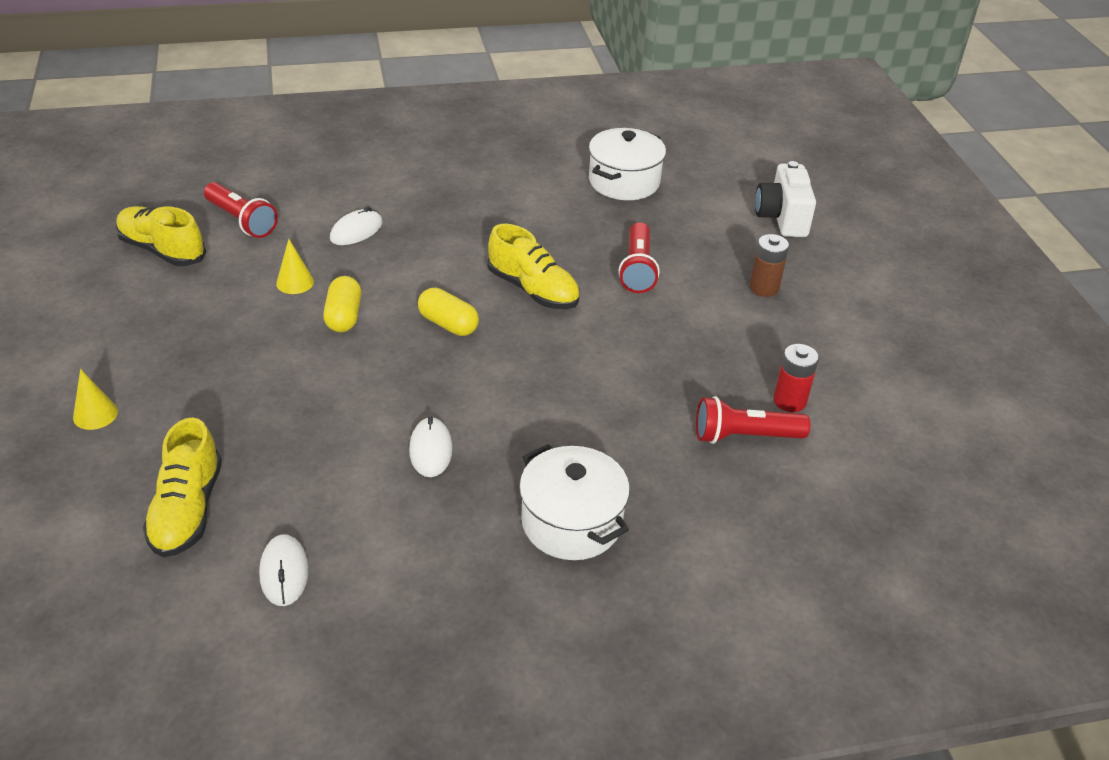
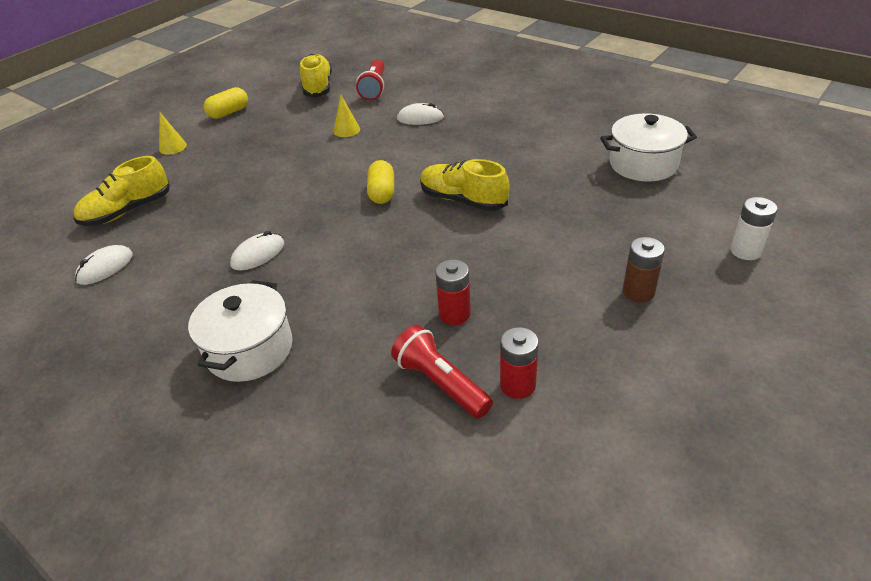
camera: 55 degrees right, 0 degrees up
(343, 316) = (339, 159): yellow capsule -> yellow capsule (229, 112)
(533, 290) = (463, 200): yellow shoe -> yellow shoe turned 120 degrees clockwise
(637, 269) = (556, 225): red flashlight -> none
(676, 384) = (454, 314): none -> red battery
(782, 218) = (745, 251): white camera -> white battery

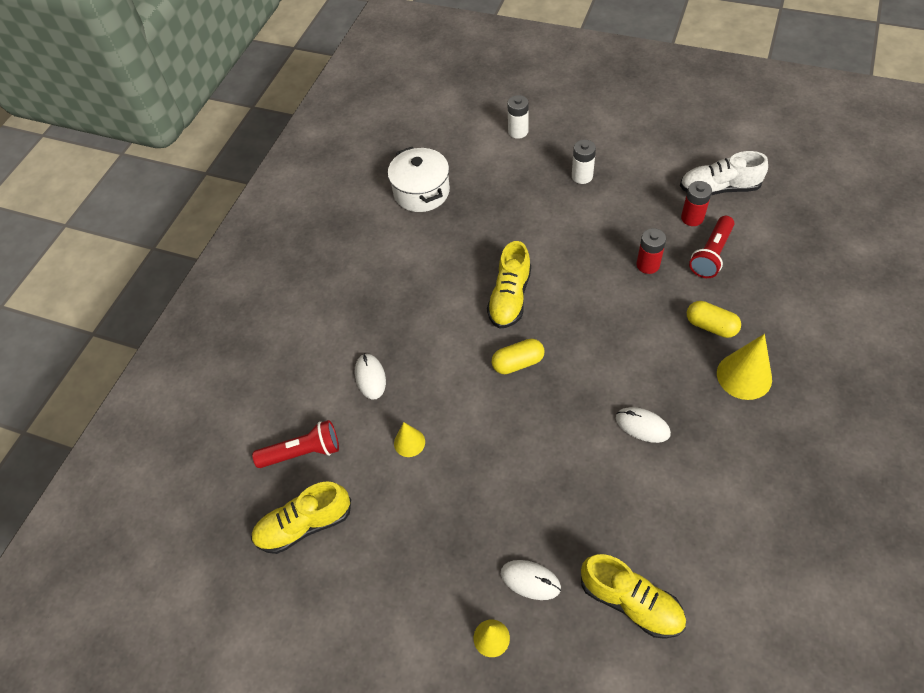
camera: 105 degrees left, 15 degrees up
(105, 267) = (719, 558): white mouse -> white mouse (530, 580)
(229, 112) = (391, 613): yellow capsule -> yellow capsule (710, 326)
(249, 349) = (744, 376): white pot -> yellow cone
(569, 441) = (719, 188): none -> white shoe
(638, 292) = (582, 176): brown battery -> white battery

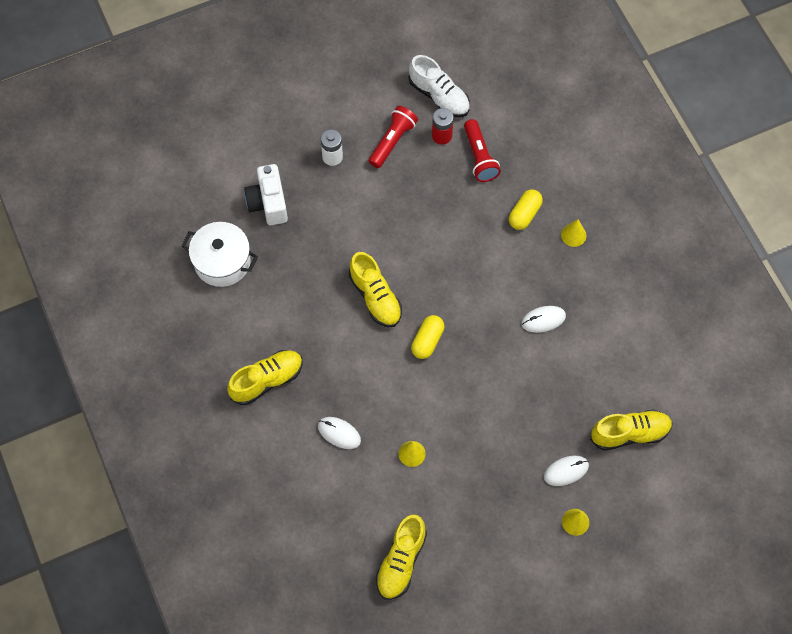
camera: 50 degrees left, 10 degrees up
(303, 452) = (349, 520): red flashlight -> red flashlight (392, 141)
(361, 295) = (267, 380): none -> yellow shoe
(498, 176) = (268, 203): none -> white camera
(518, 131) = (244, 151): white battery -> none
(648, 265) = (445, 198): red battery -> none
(710, 326) = (524, 214): yellow capsule -> yellow capsule turned 45 degrees counterclockwise
(719, 188) = (439, 96): white shoe -> white shoe turned 90 degrees counterclockwise
(744, 376) = (573, 235): yellow cone -> yellow cone, size x0.58

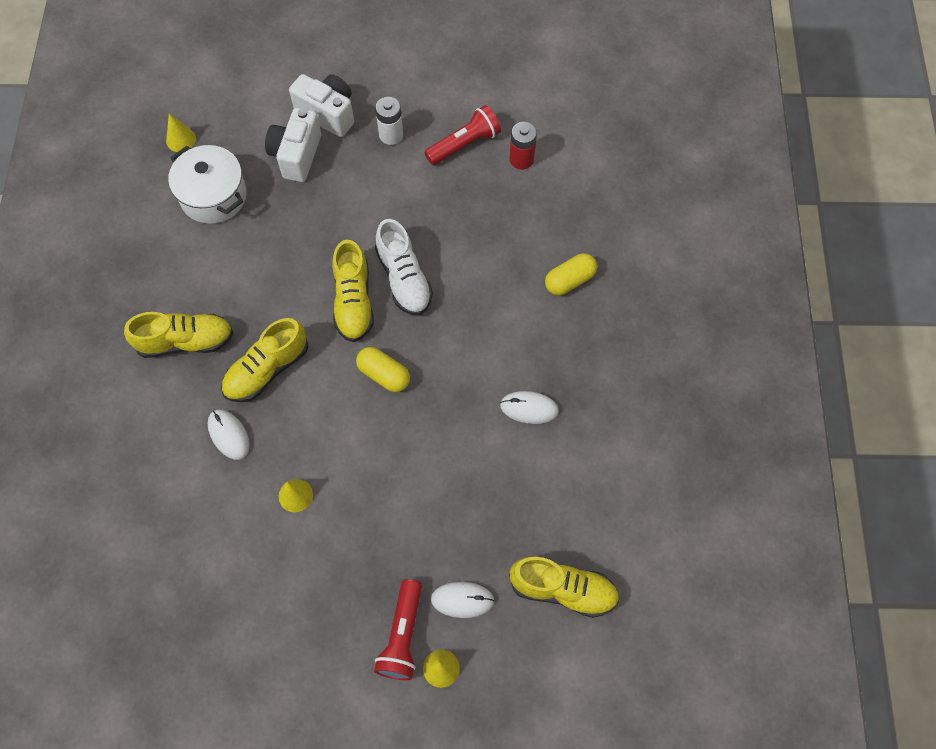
camera: 25 degrees right, 0 degrees up
(274, 160) = (328, 113): none -> white camera
(401, 561) = (212, 617): yellow shoe -> yellow shoe (267, 370)
(427, 341) = (384, 374): yellow capsule -> yellow capsule turned 75 degrees clockwise
(439, 96) = (541, 117): white shoe -> white shoe (404, 278)
(479, 157) = (551, 198): red flashlight -> red flashlight (402, 635)
(573, 235) = (614, 327): yellow cone -> yellow cone (181, 139)

